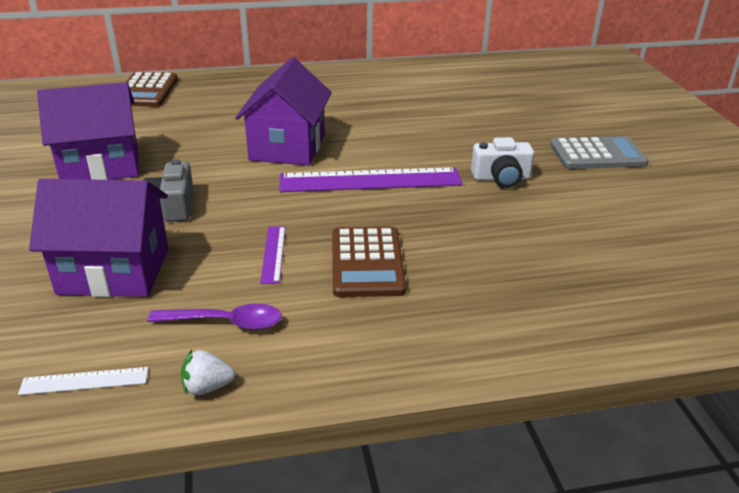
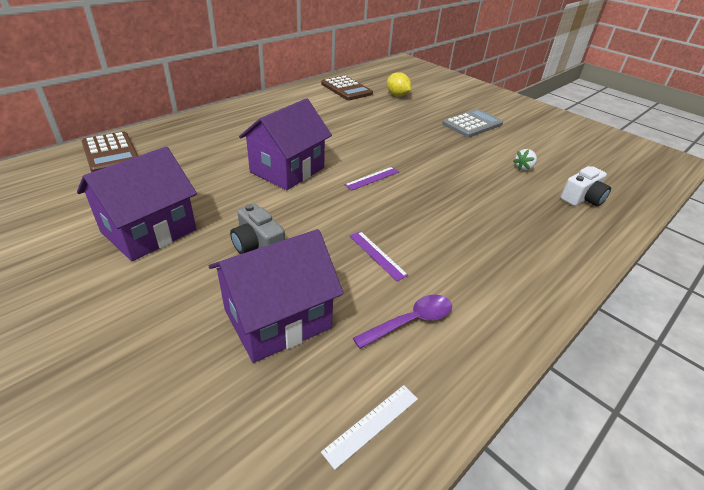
camera: 35 degrees left, 5 degrees up
(207, 387) = (460, 377): white strawberry -> white strawberry (523, 168)
(287, 147) = (287, 170): purple house -> purple house turned 60 degrees clockwise
(367, 262) = (441, 237): brown calculator -> brown calculator (346, 89)
(370, 180) = (372, 178): purple ruler -> purple ruler, size x0.46
(501, 178) = (443, 153): white camera -> white camera (582, 198)
(533, 97) = (397, 95): none -> yellow lemon

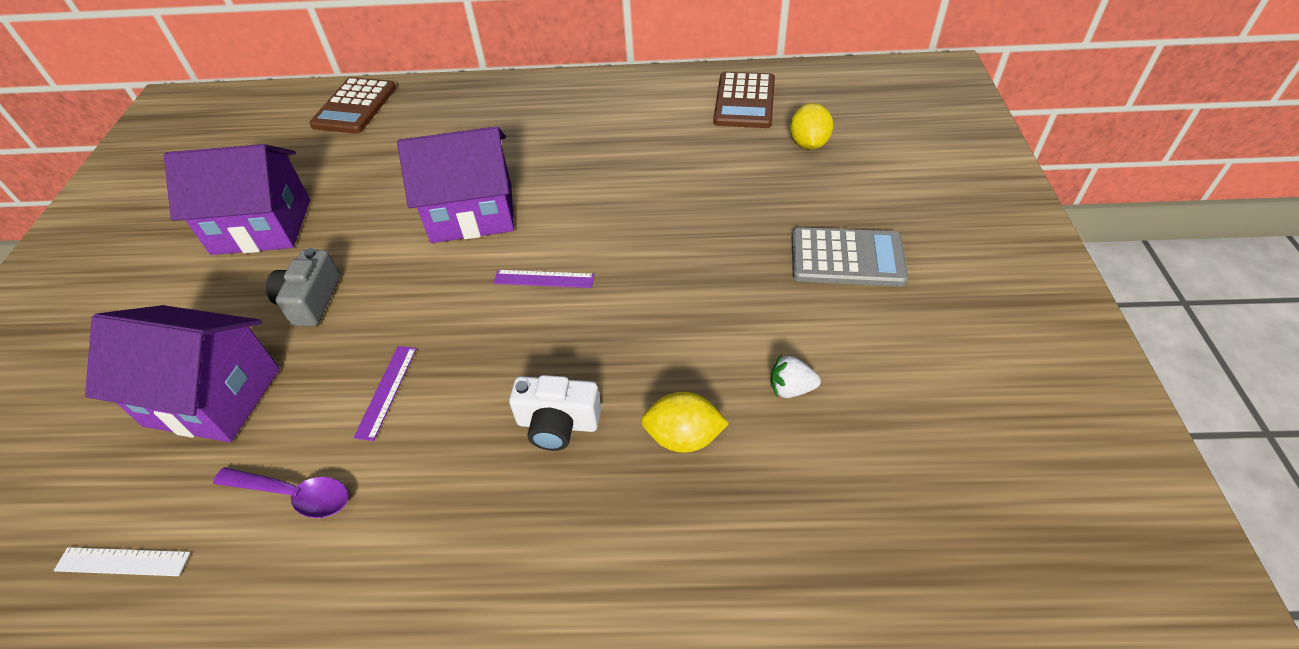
camera: 50 degrees right, 10 degrees up
(520, 199) = (683, 437): none -> yellow lemon
(582, 198) = (793, 506): white camera -> white camera (558, 423)

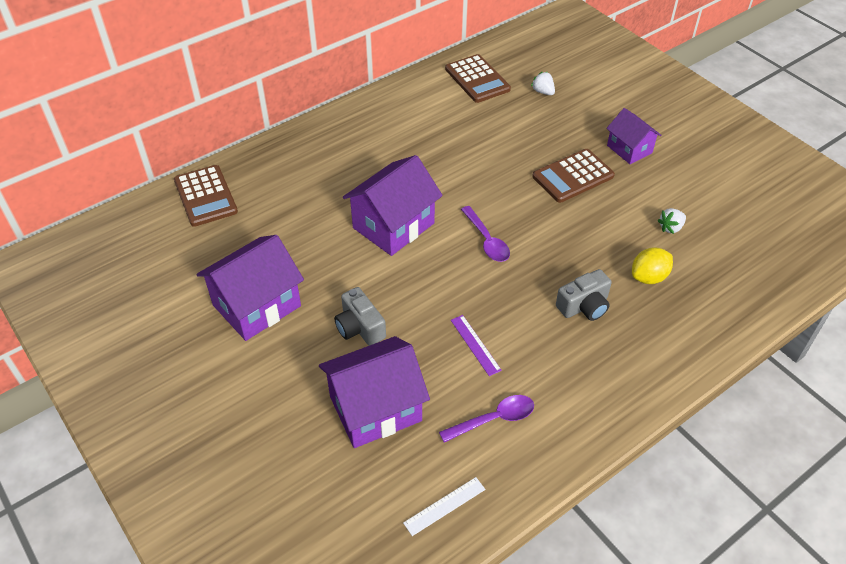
camera: 40 degrees left, 0 degrees up
(544, 279) = (486, 240): purple ruler -> purple spoon
(558, 423) = (584, 306): white camera -> grey camera
(732, 256) = (573, 176): none -> brown calculator
(808, 144) = (543, 92): yellow lemon -> white strawberry
(847, 258) = (629, 149): grey calculator -> purple house

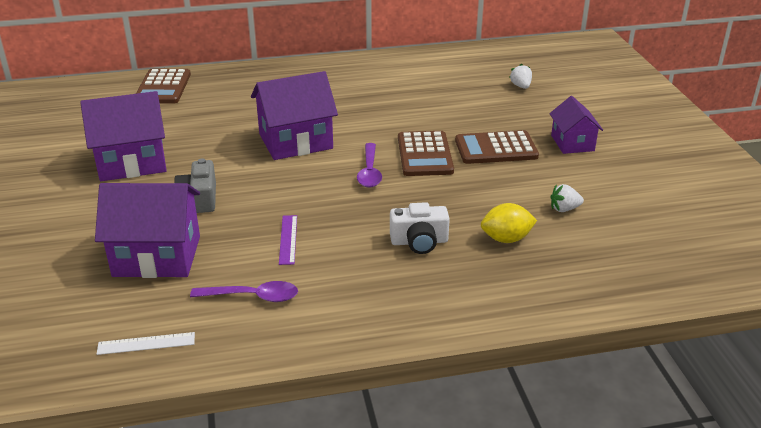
camera: 25 degrees right, 15 degrees down
(477, 79) = (465, 66): brown calculator -> brown calculator (425, 154)
(584, 306) = (419, 242): grey camera -> white camera

